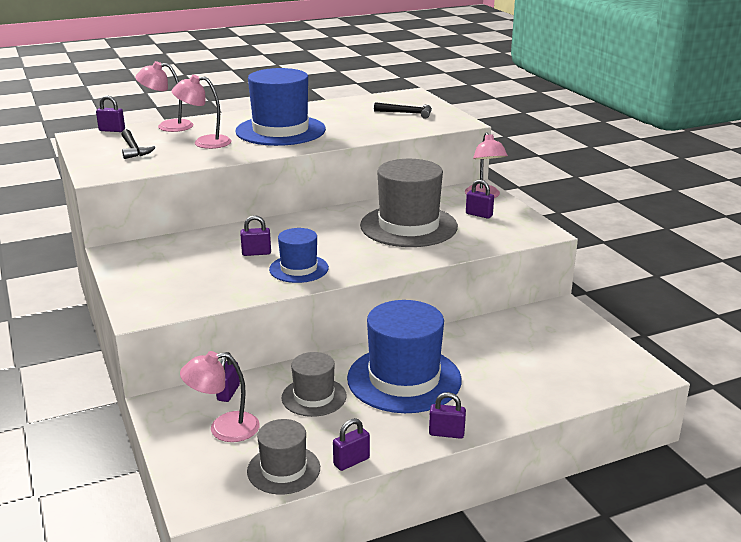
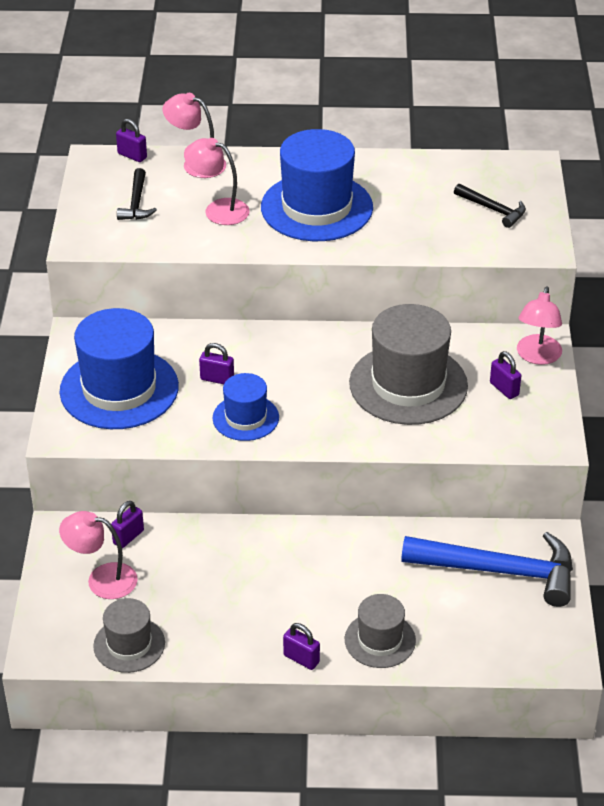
camera: 25 degrees right, 15 degrees up
(314, 397) = (205, 570): grey hat -> grey hat (380, 640)
(351, 461) = (193, 658): purple padlock -> none
(404, 379) = (306, 578): blue hat -> blue hat (119, 389)
(547, 335) = (500, 571): none -> blue hammer

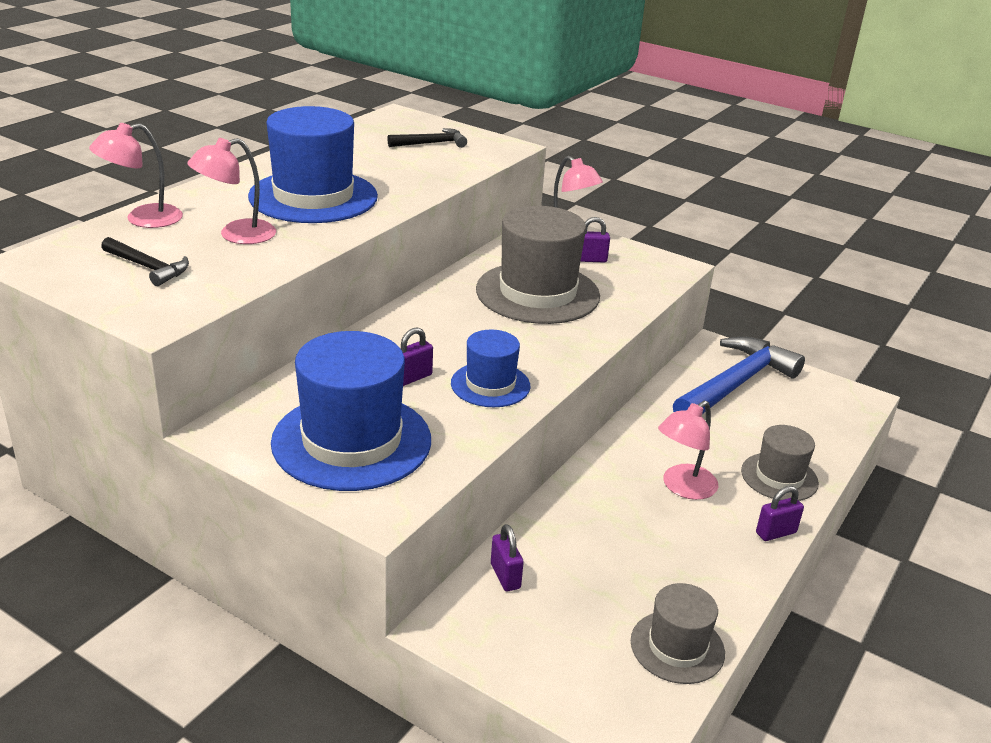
camera: 60 degrees left, 10 degrees down
(102, 579) = (555, 625): pink lamp -> pink lamp (682, 488)
(132, 156) = (64, 242): purple padlock -> none

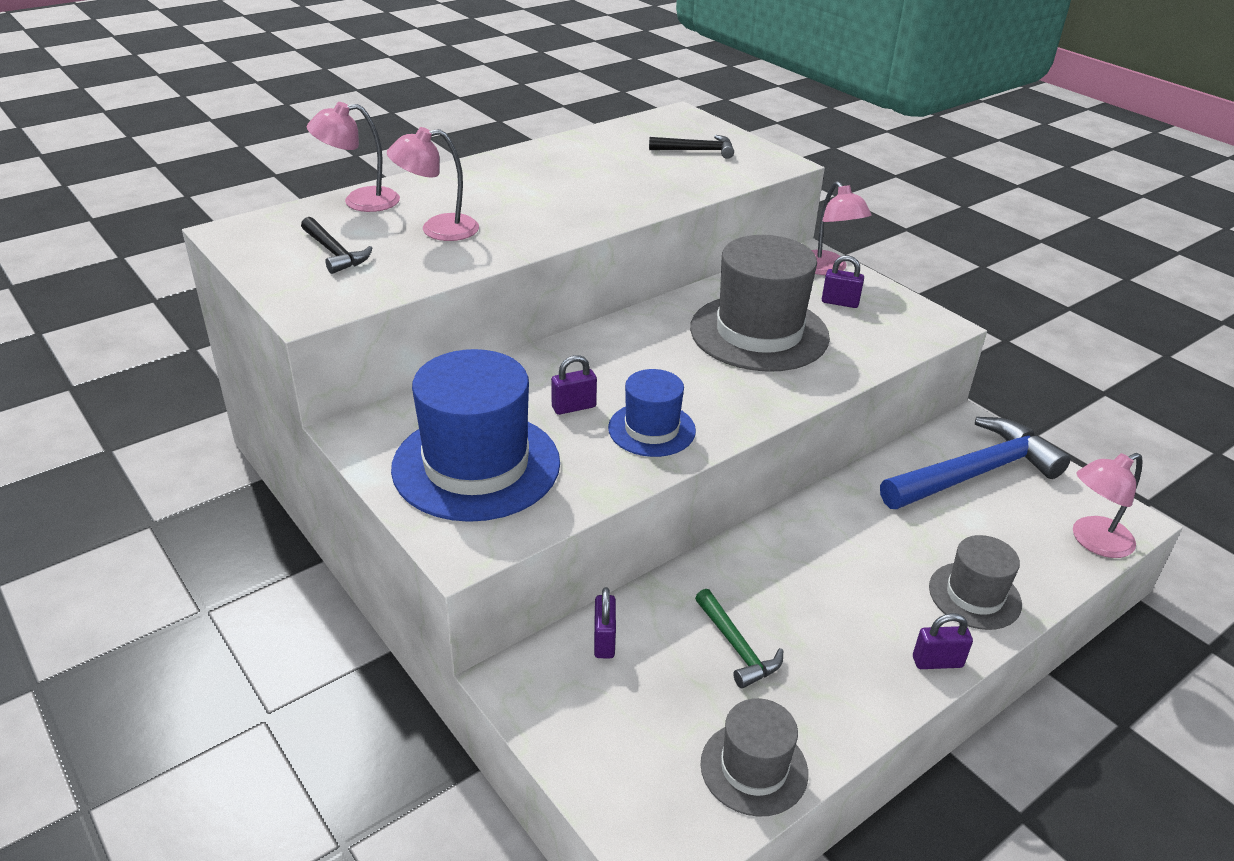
camera: 20 degrees right, 5 degrees up
(313, 197) = (538, 197): blue hat -> none
(618, 556) = (737, 647): none -> green hammer
(682, 488) = (850, 584): pink lamp -> pink lamp (1093, 541)

